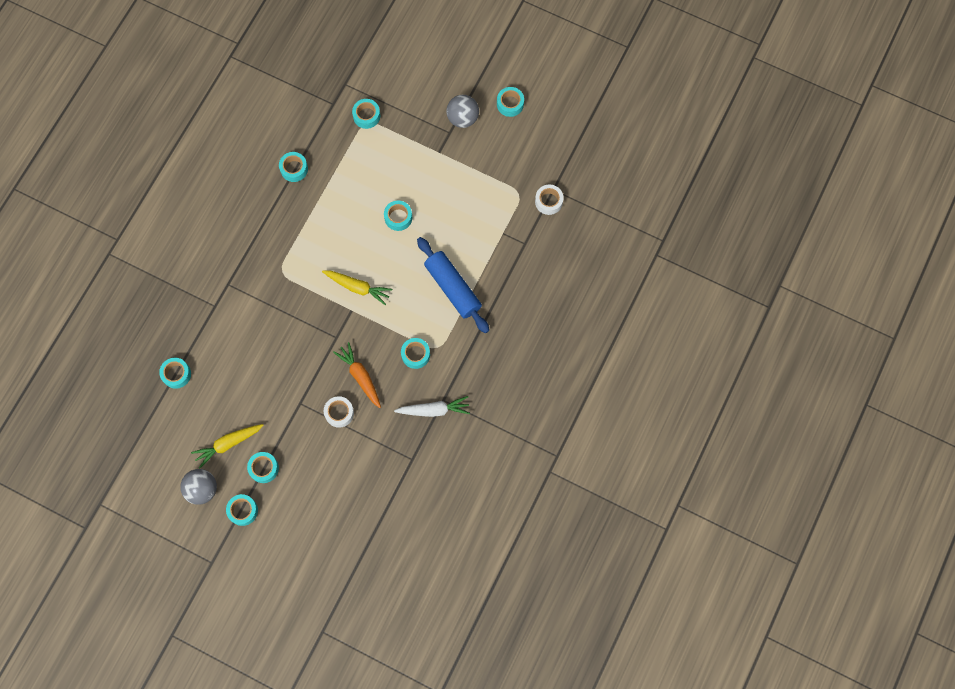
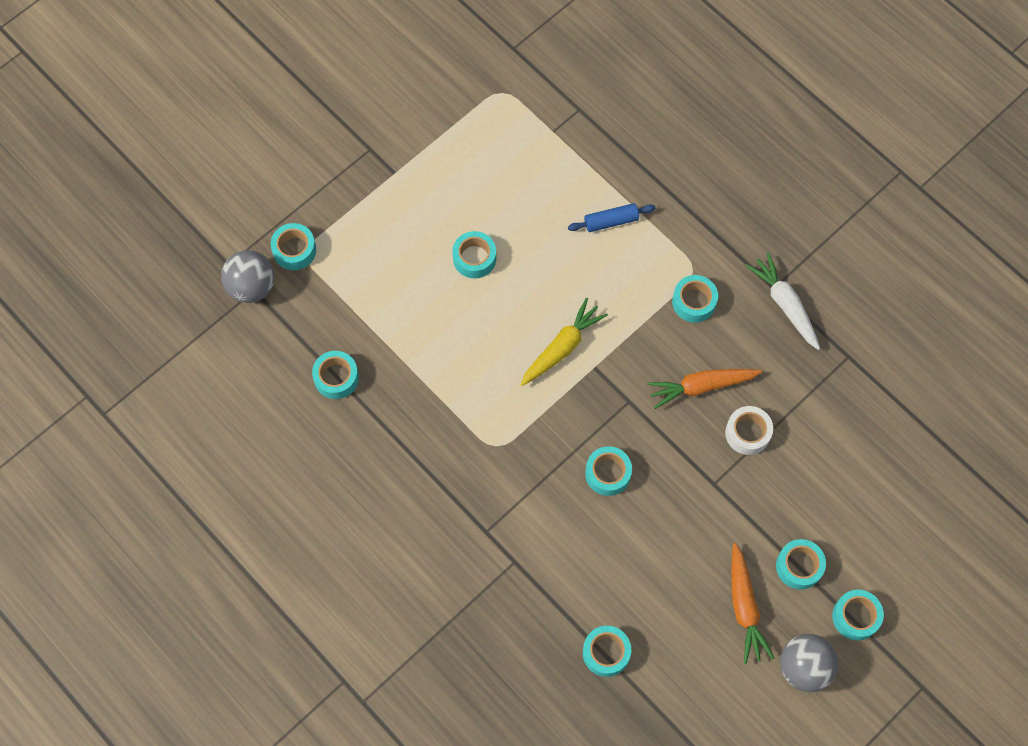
camera: 70 degrees left, 5 degrees down
(228, 444) = (744, 607): yellow carrot -> orange carrot
(434, 410) = (785, 304): white carrot -> white carrot turned 45 degrees counterclockwise
(453, 288) = (611, 221): blue rolling pin -> blue rolling pin, size x0.50
(462, 118) = (355, 125): grey ball -> grey ball (252, 287)
(510, 104) = (360, 58): turquoise tape -> turquoise tape (608, 473)
(548, 201) = (529, 59): white tape -> none

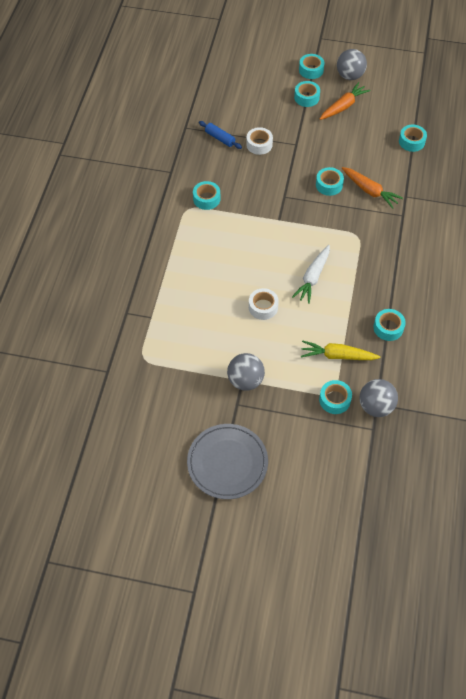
camera: 125 degrees left, 10 degrees down
(310, 97) = (227, 463): none -> grey plate
(392, 176) = (245, 380): none -> grey ball
(474, 258) = (263, 307): turquoise tape -> white tape
(562, 347) = (280, 239): yellow carrot -> yellow carrot (337, 355)
(611, 221) = (188, 258): blue rolling pin -> blue rolling pin (220, 138)
(701, 386) = (251, 173): orange carrot -> orange carrot (369, 191)
(785, 304) = (177, 163): white carrot -> white carrot (313, 277)

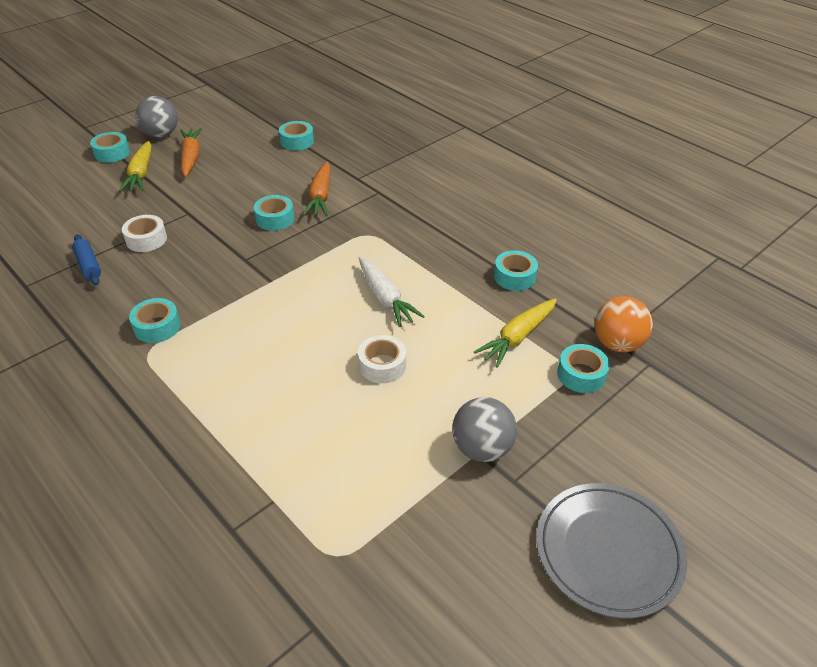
camera: 55 degrees left, 15 degrees down
(220, 138) = (88, 265): blue rolling pin -> blue rolling pin turned 75 degrees clockwise
(306, 97) = (141, 174): turquoise tape -> yellow carrot
(369, 191) = (320, 196): orange carrot -> orange carrot turned 105 degrees clockwise
(376, 406) = (617, 344): grey ball -> orange ball

